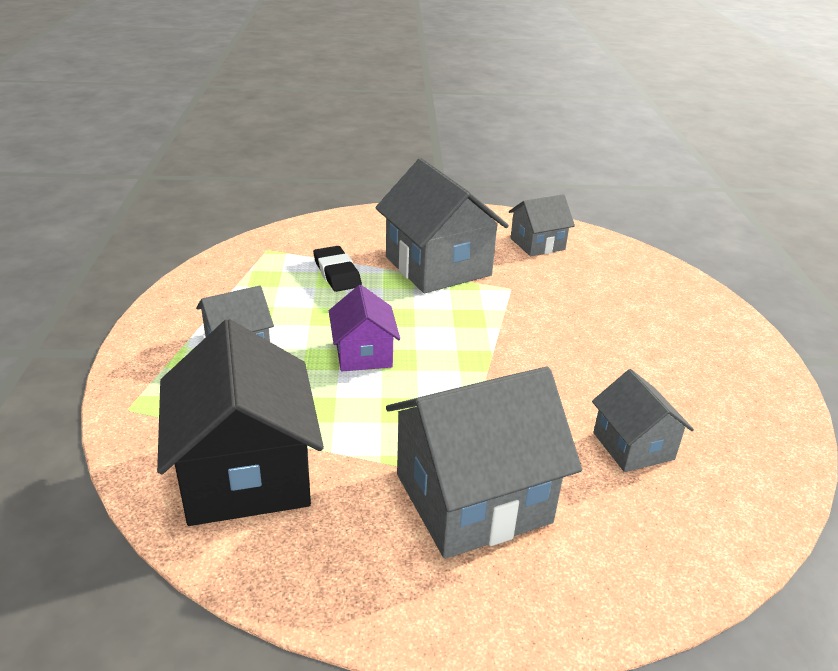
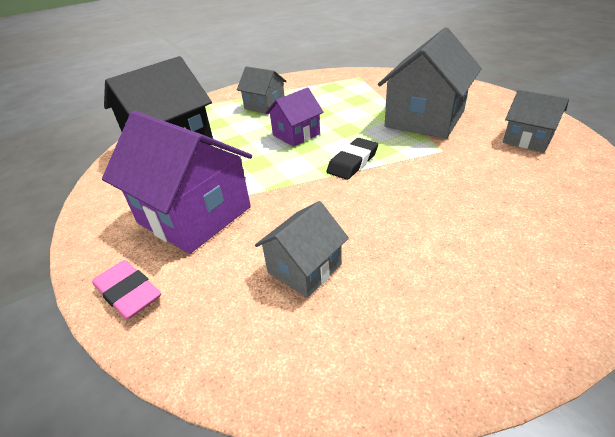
camera: 65 degrees right, 5 degrees up
(337, 273) = (365, 98): black eraser -> black eraser (352, 162)
(473, 498) = (194, 215): grey house -> purple house
(591, 595) = (128, 293): none -> pink eraser

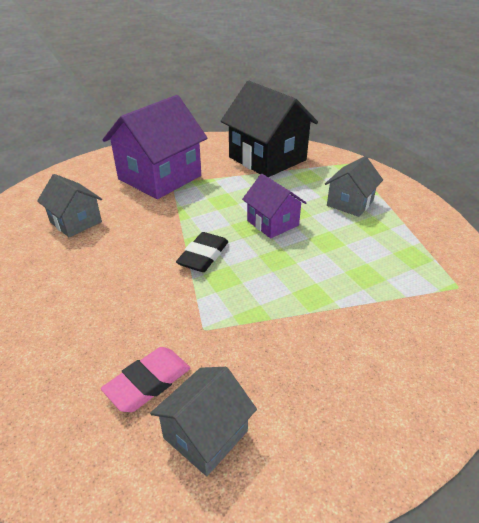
camera: 90 degrees right, 0 degrees up
(128, 293) = (97, 164): pink eraser -> pink eraser (148, 382)
(352, 162) = (203, 256): black eraser -> black eraser turned 75 degrees clockwise
(424, 119) = (293, 331): grey house -> none

